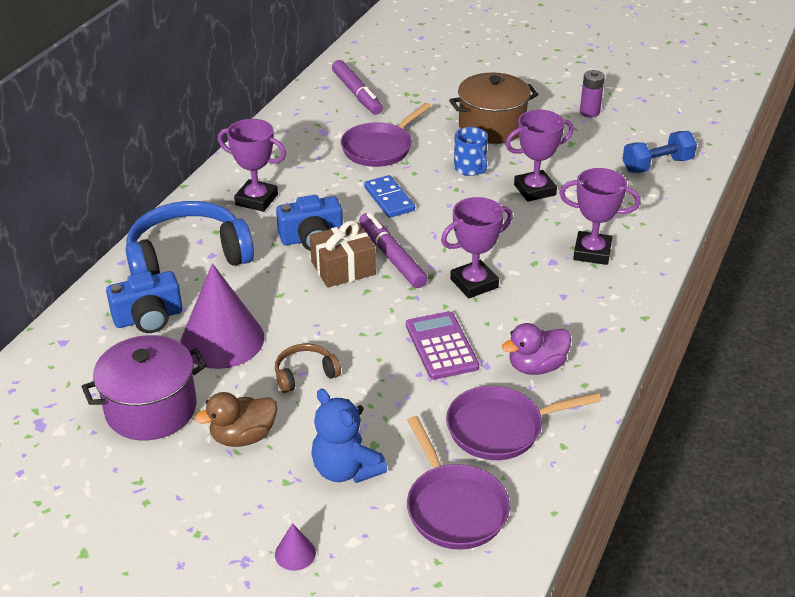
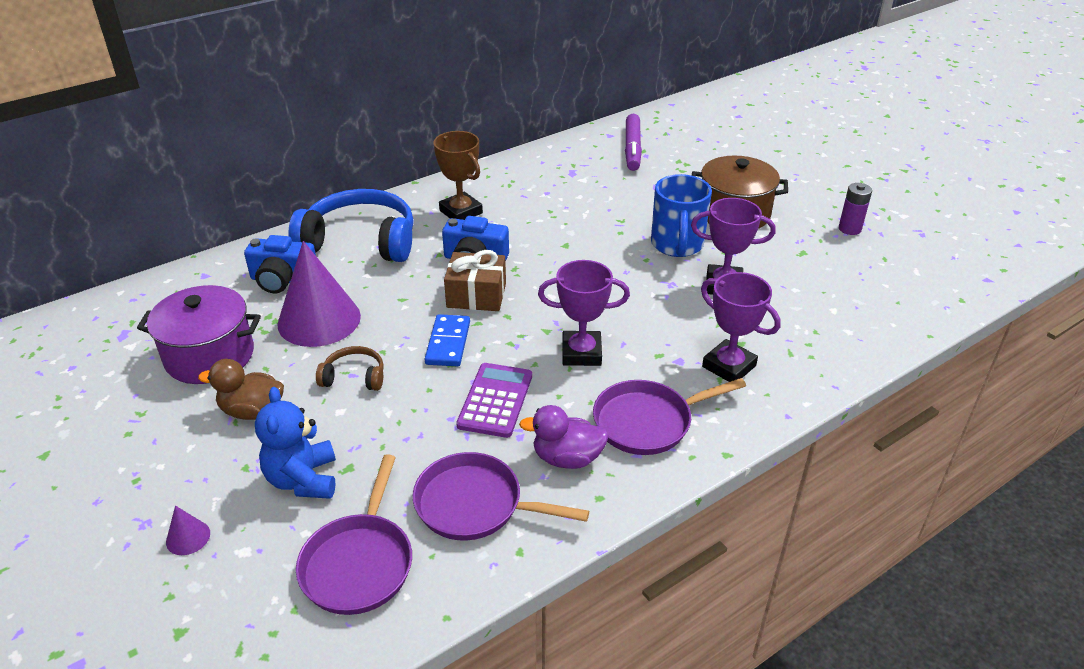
camera: 30 degrees right, 0 degrees up
(256, 200) = (461, 212): purple trophy -> brown trophy
(380, 148) = (609, 201): purple pan -> purple pan (648, 422)
(389, 199) = (575, 248): blue domino -> blue domino (448, 343)
(392, 257) = (528, 301): purple marker -> none
(470, 169) = (677, 245): blue mug -> blue mug, size x1.58
(657, 165) = (880, 303): blue dumbbell -> none

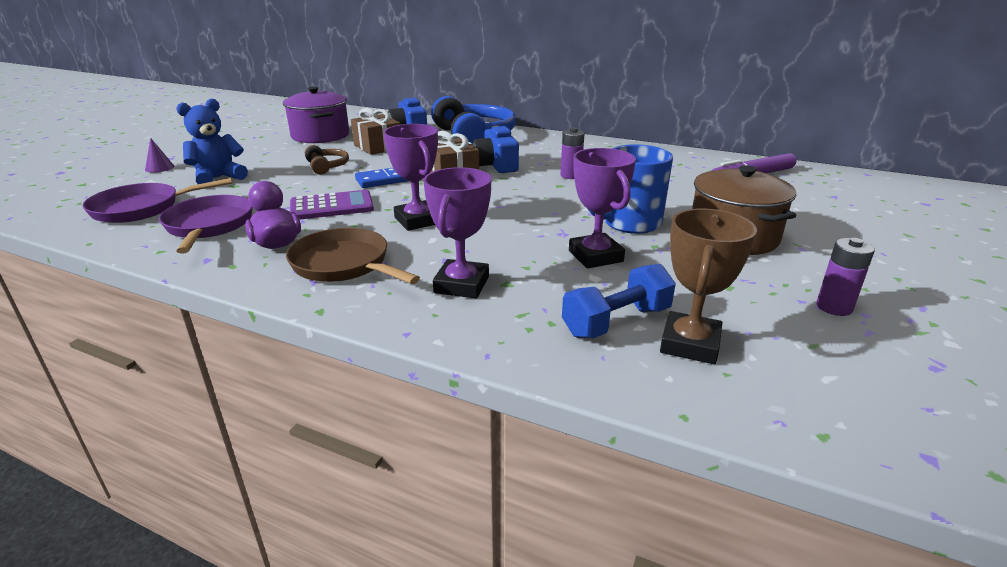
camera: 60 degrees right, 10 degrees down
(252, 411) = (276, 154): brown duck -> none
(319, 320) = (378, 147): purple cone -> brown gift
(461, 212) = (549, 149): brown trophy -> brown trophy (689, 344)
(547, 229) = (570, 175): none -> purple battery
(648, 422) = (344, 264): purple pan -> brown pan
(823, 316) = (616, 322): none -> blue dumbbell

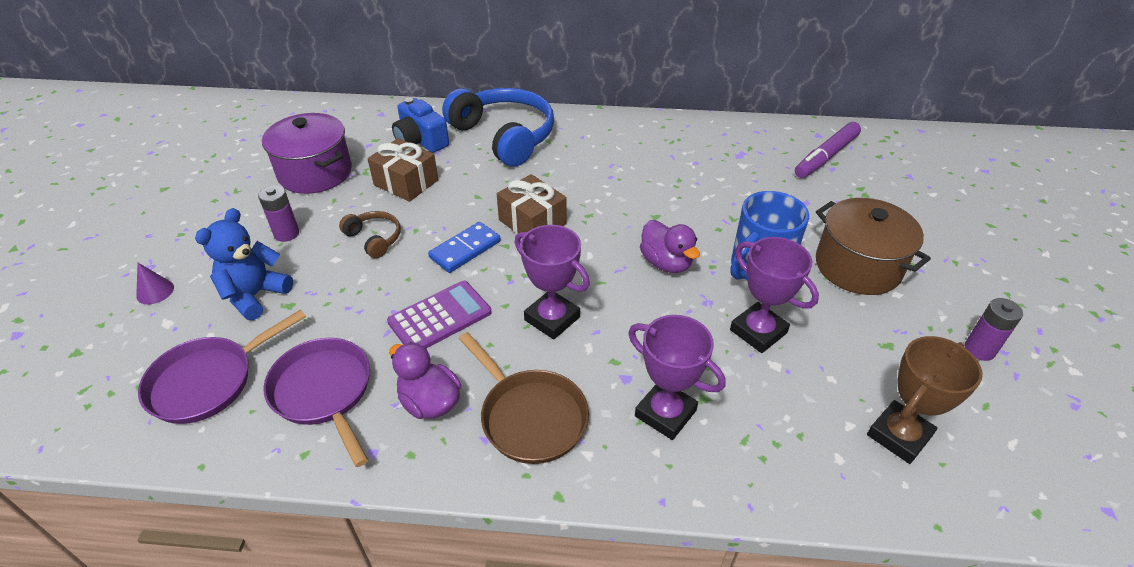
camera: 20 degrees left, 15 degrees up
(344, 264) = (529, 416): brown pan -> brown pan turned 150 degrees counterclockwise
(462, 285) = (665, 413): purple trophy -> purple trophy turned 45 degrees counterclockwise
(496, 165) = (567, 192): blue camera -> none
(545, 208) = (666, 263): none -> purple duck
(570, 175) = (656, 195): purple battery -> purple battery (286, 234)
(616, 322) = (828, 425): blue dumbbell -> none
(689, 344) = (898, 435): brown trophy -> brown trophy turned 45 degrees clockwise

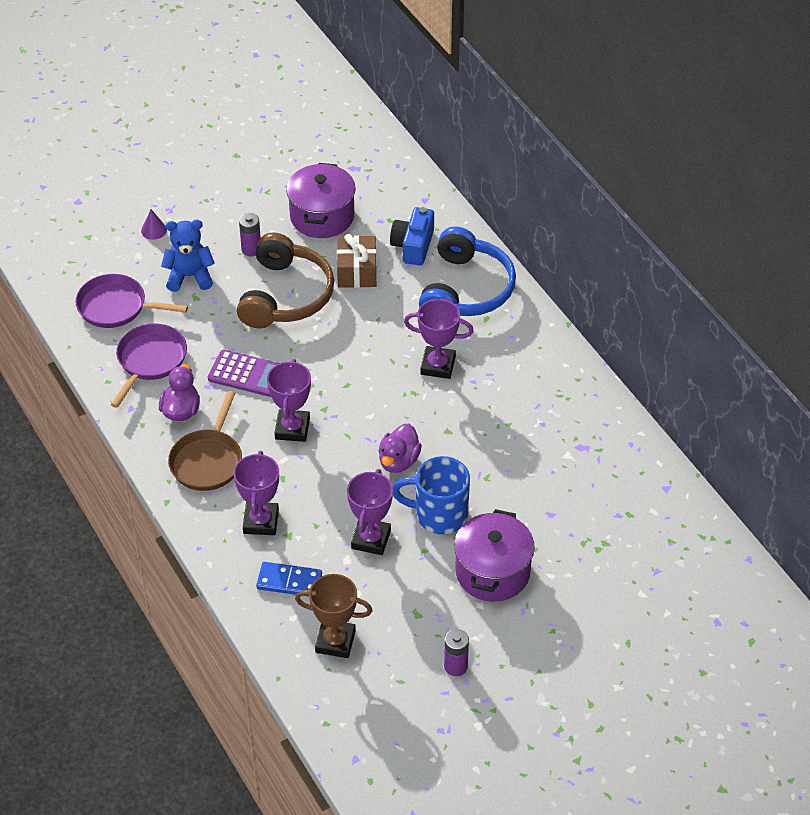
camera: 55 degrees right, 5 degrees up
(374, 239) = (286, 295): brown headphones -> brown headphones, size x2.17
(465, 249) = (317, 348): blue domino -> blue domino (289, 581)
(532, 222) = (377, 366): brown gift -> none
(571, 187) = (438, 365): none -> purple trophy
(825, 156) = (633, 505): purple marker -> none
(857, 266) = (492, 572): brown pot -> purple pot

